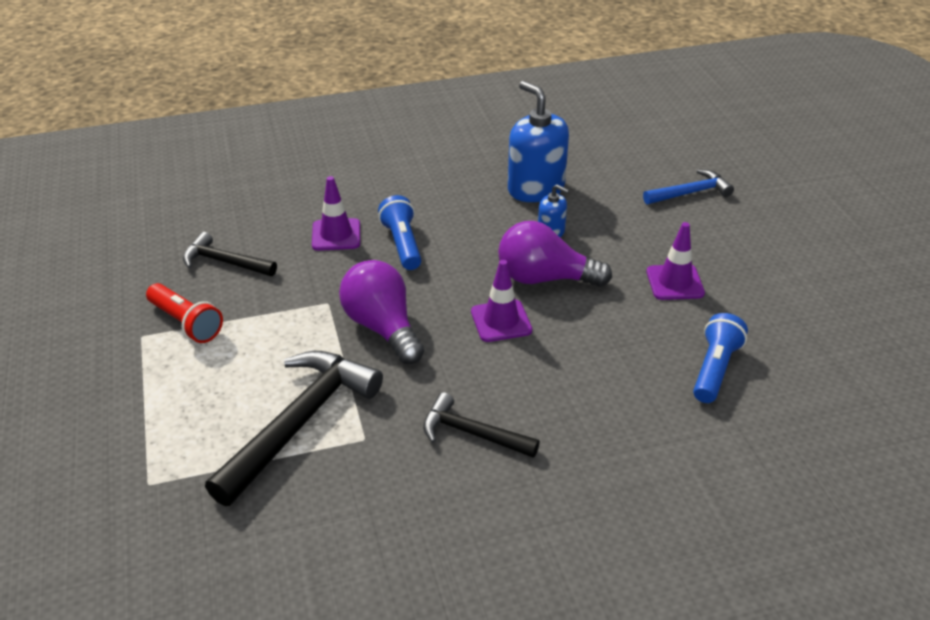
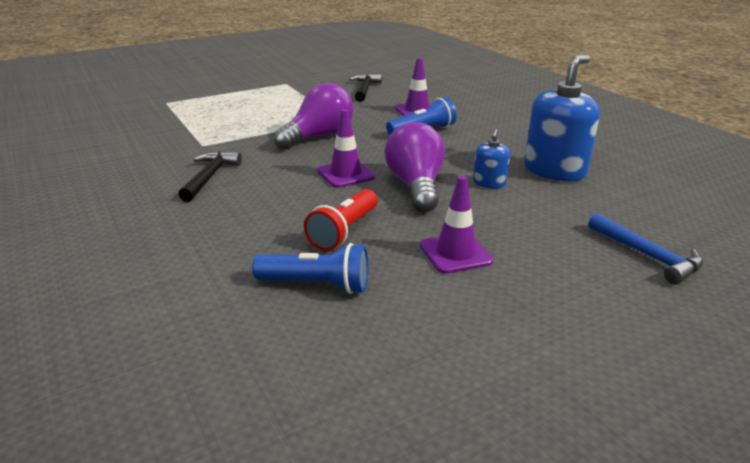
camera: 75 degrees right, 10 degrees down
(186, 323) = (301, 90): red flashlight -> red flashlight (344, 231)
(300, 422) = (217, 127): black hammer -> none

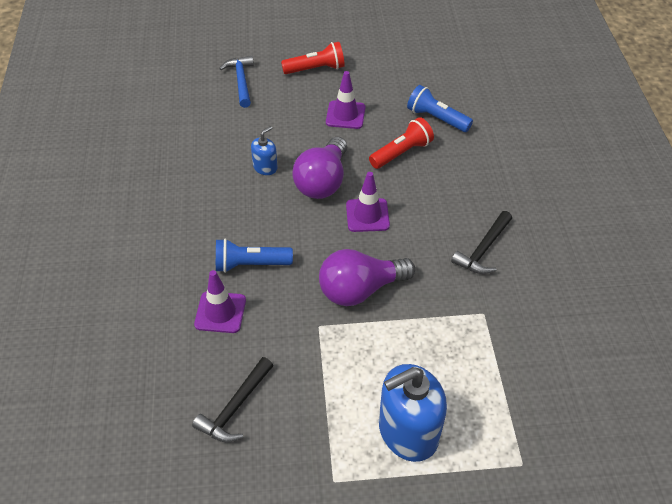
camera: 155 degrees left, 20 degrees up
(554, 170) = (200, 165): blue soap dispenser -> blue soap dispenser (408, 432)
(573, 306) = (316, 69): none -> red flashlight

